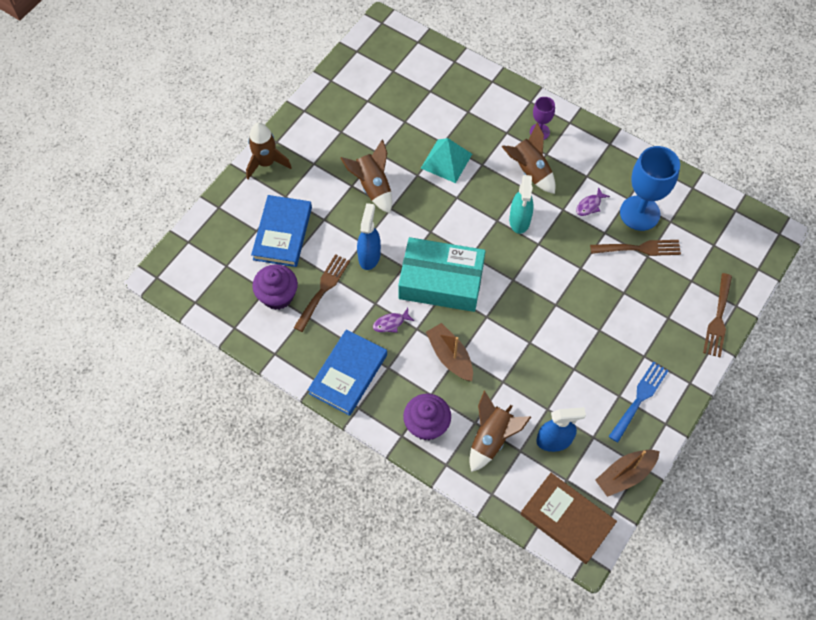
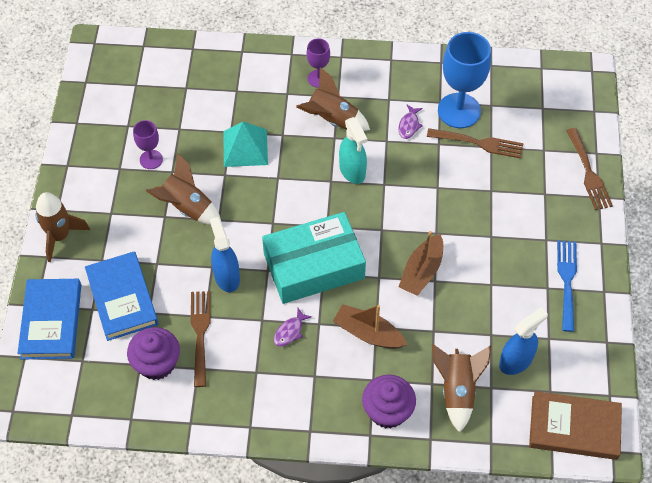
camera: 30 degrees left, 5 degrees down
(348, 374) = (279, 403): blue book -> blue book (51, 321)
(368, 136) = (151, 159): none -> purple goblet
(625, 475) = (599, 358): brown boat -> brown boat (421, 271)
(639, 248) = (479, 143): brown fork -> brown fork turned 45 degrees clockwise

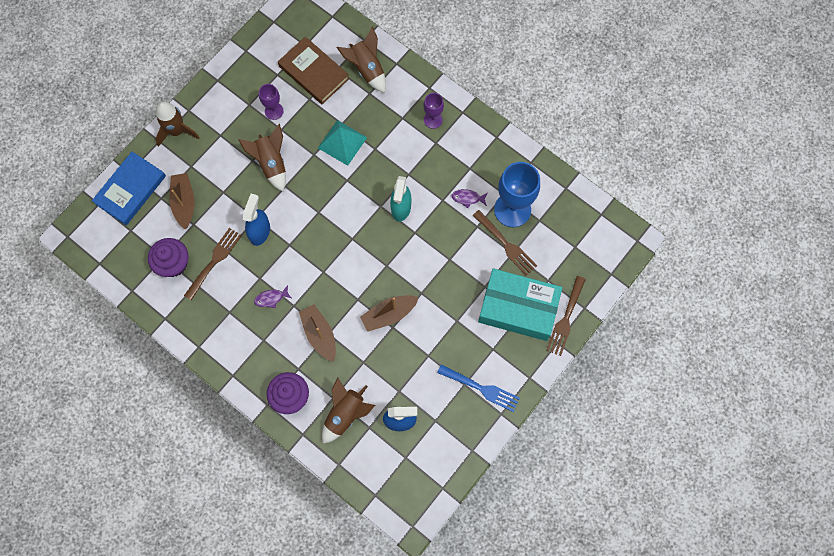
camera: 35 degrees right, 15 degrees up
(122, 298) = (184, 203): blue book -> brown boat
(314, 266) = (321, 262): turquoise box -> turquoise box (518, 308)
(332, 119) = (417, 159): brown rocket -> brown rocket (367, 69)
(409, 125) = (467, 198): purple fish -> purple fish turned 45 degrees clockwise
(567, 281) = (481, 388): blue fork -> blue fork turned 75 degrees clockwise
(574, 427) = (400, 493): brown book -> brown book (314, 72)

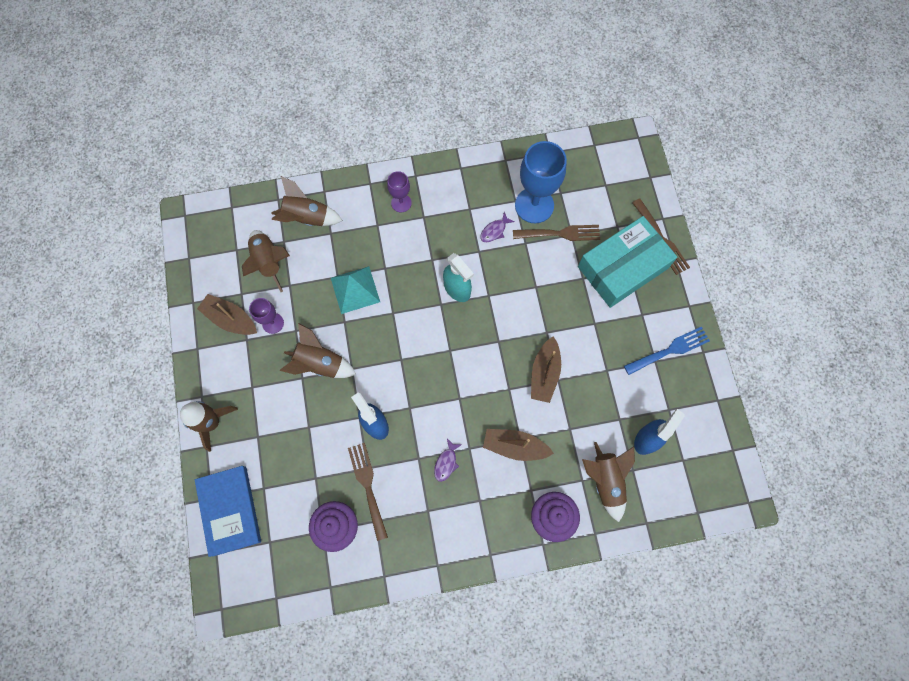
camera: 50 degrees left, 0 degrees up
(184, 203) = (287, 470): brown boat -> brown boat (230, 319)
(314, 72) = (269, 262): brown book -> brown rocket

